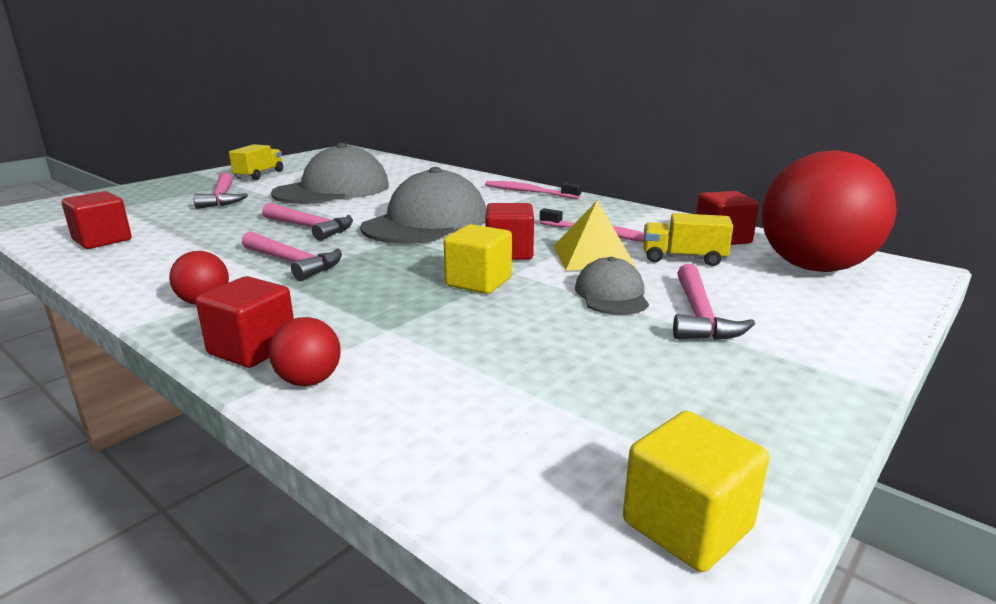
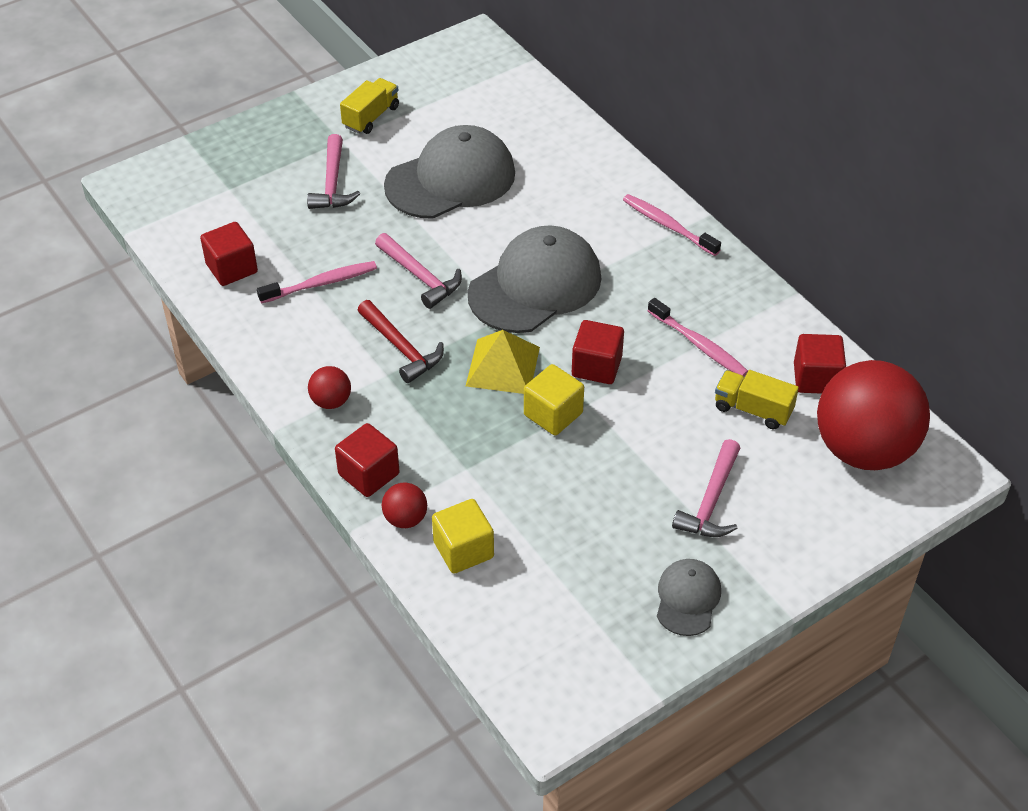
camera: 15 degrees right, 25 degrees up
(203, 239) = (321, 283): none -> pink toothbrush
(293, 263) = (401, 348): pink hammer -> red hammer
(593, 256) = (671, 389): yellow pyramid -> yellow pyramid (503, 366)
(611, 294) = (656, 456): grey cap -> grey cap (687, 598)
(687, 525) = (588, 680): yellow cube -> yellow cube (463, 550)

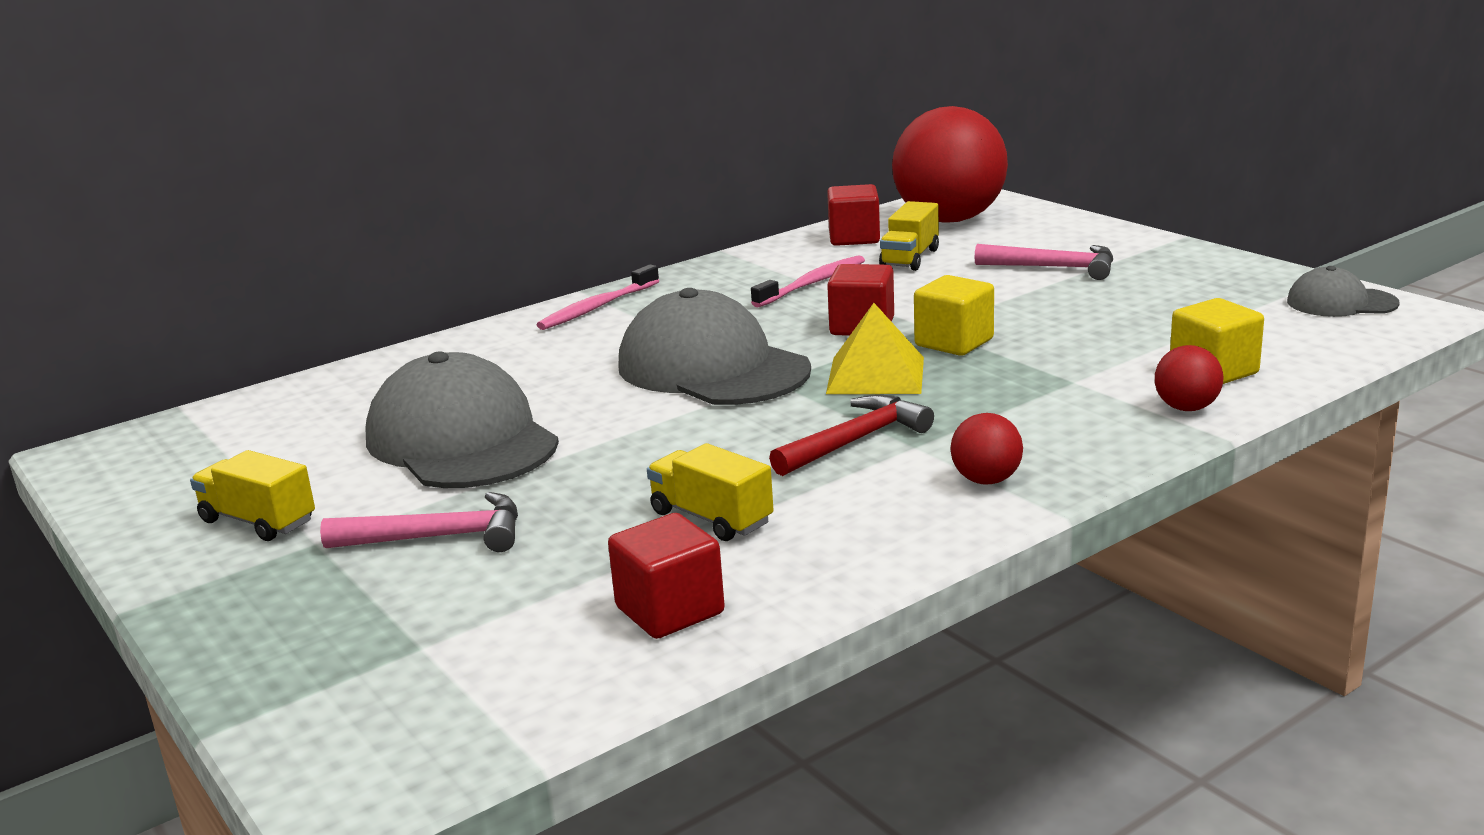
camera: 90 degrees left, 25 degrees down
(321, 283) = (711, 518): pink toothbrush -> yellow truck
(369, 474) = (1120, 438): red cube -> none
(420, 277) = (694, 442): pink hammer -> none
(687, 598) = (1198, 270): grey cap -> grey cap (1341, 303)

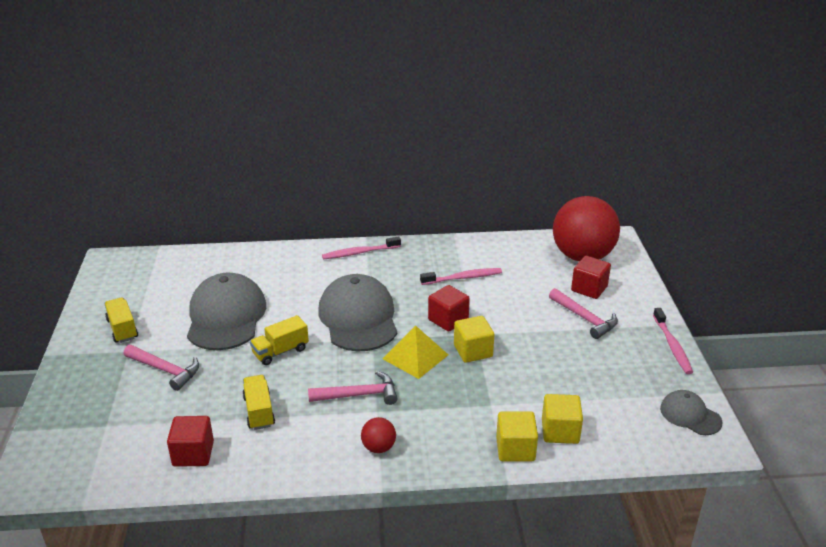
camera: 30 degrees right, 10 degrees up
(854, 238) = (521, 251): red cube -> red cube (589, 289)
(855, 441) = (359, 395): red hammer -> pink hammer
(910, 258) = (527, 279): yellow truck -> yellow truck (280, 351)
(1186, 408) = (515, 449): red ball -> yellow cube
(1208, 256) = (672, 346): none -> pink toothbrush

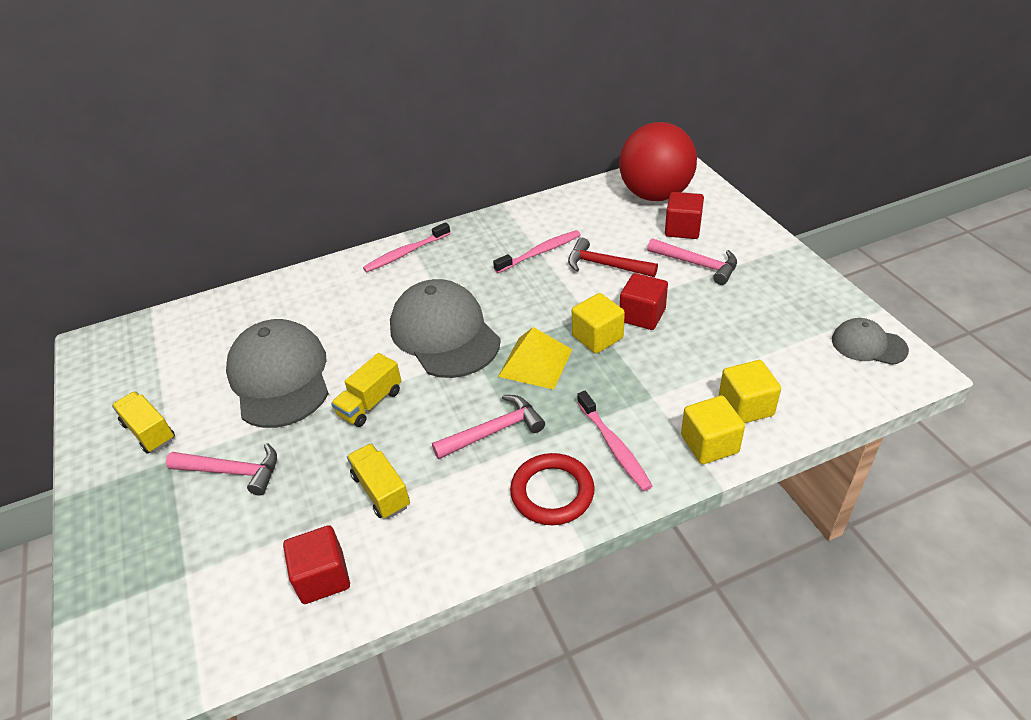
camera: 15 degrees left, 10 degrees up
(378, 447) = (552, 492): red ball -> red ring
(448, 320) = (549, 307): red cube -> red cube (642, 315)
(509, 300) = (605, 265): none -> red hammer
(672, 346) = (804, 270): pink toothbrush -> pink toothbrush (614, 446)

